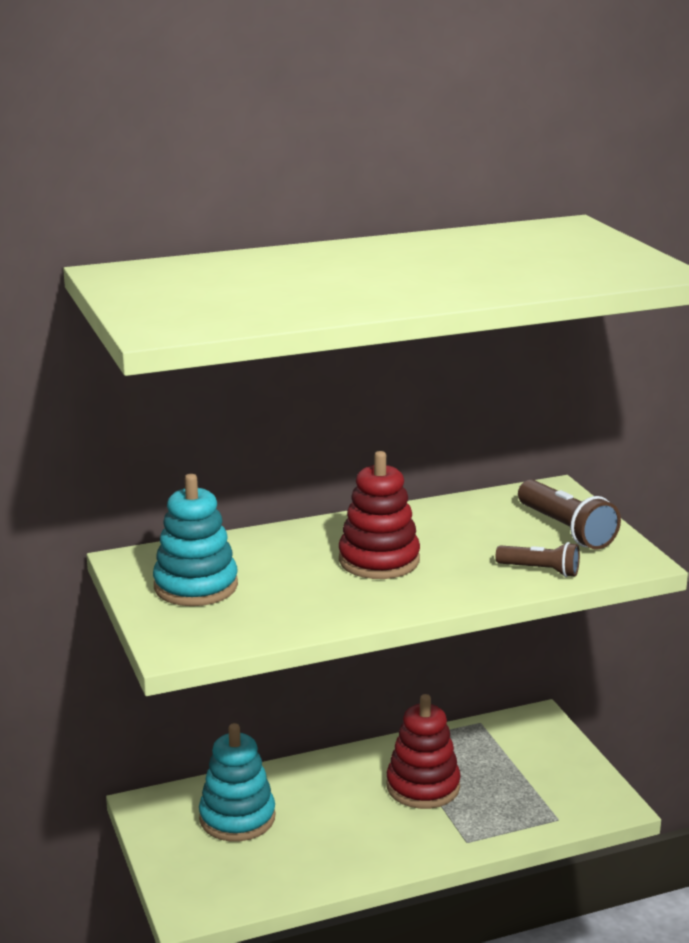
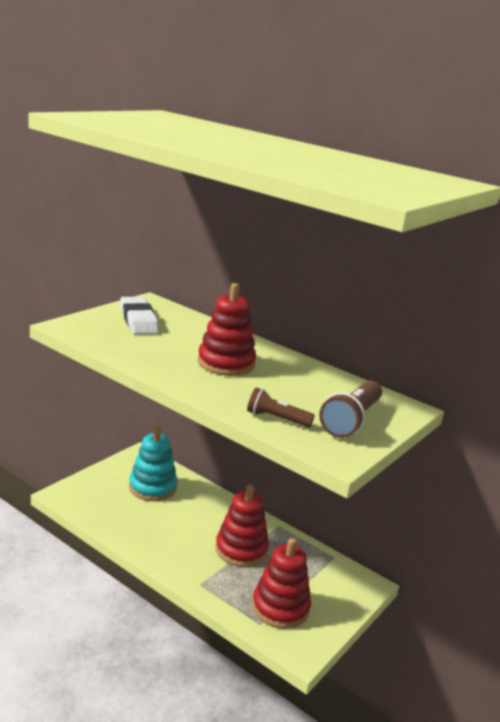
camera: 55 degrees right, 0 degrees up
(196, 586) = (138, 320): turquoise stacking toy -> white eraser
(540, 570) = (276, 419): brown flashlight -> brown flashlight turned 120 degrees clockwise
(541, 794) = (280, 608): none -> red stacking toy

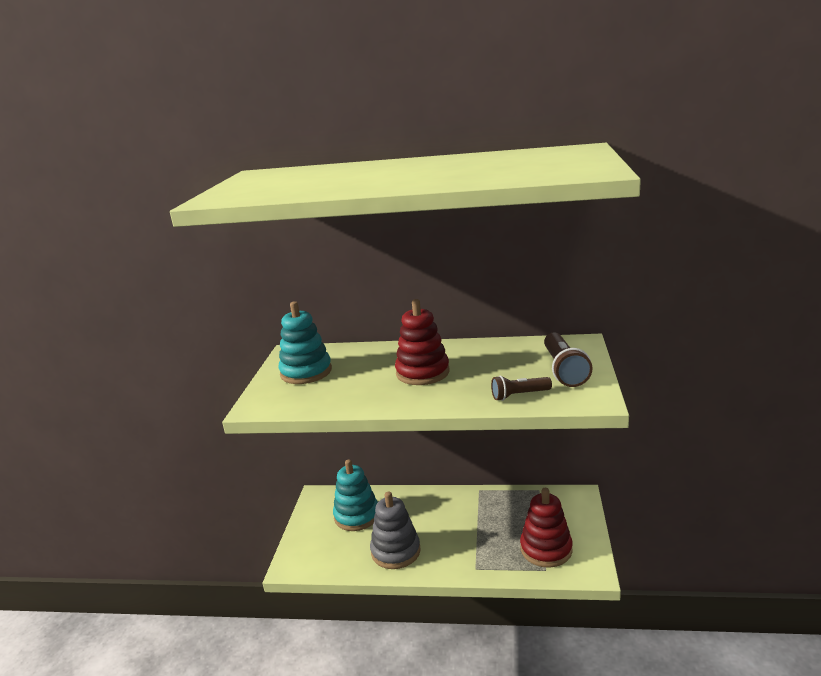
camera: 25 degrees left, 0 degrees up
(138, 320) = (306, 372): white eraser -> turquoise stacking toy
(151, 532) = (395, 551): none -> grey stacking toy
(241, 550) = (474, 524): red stacking toy -> none

